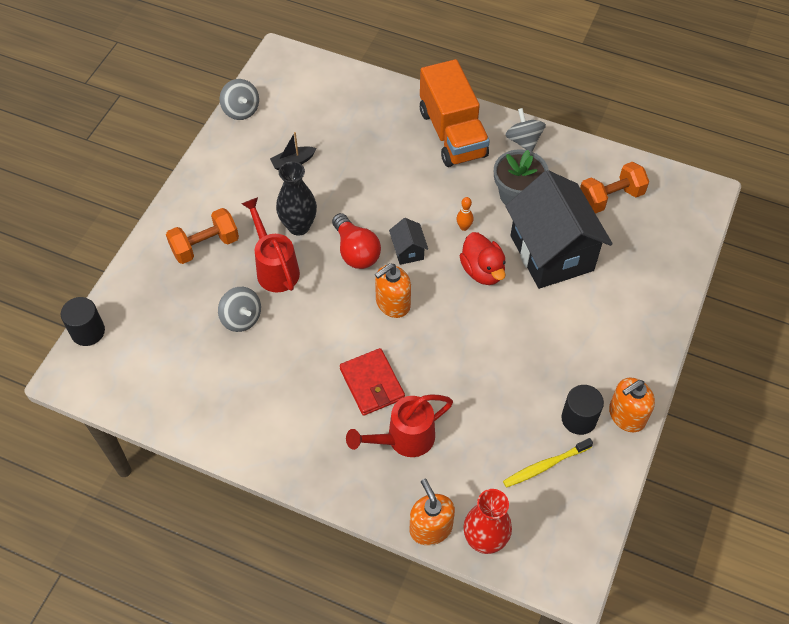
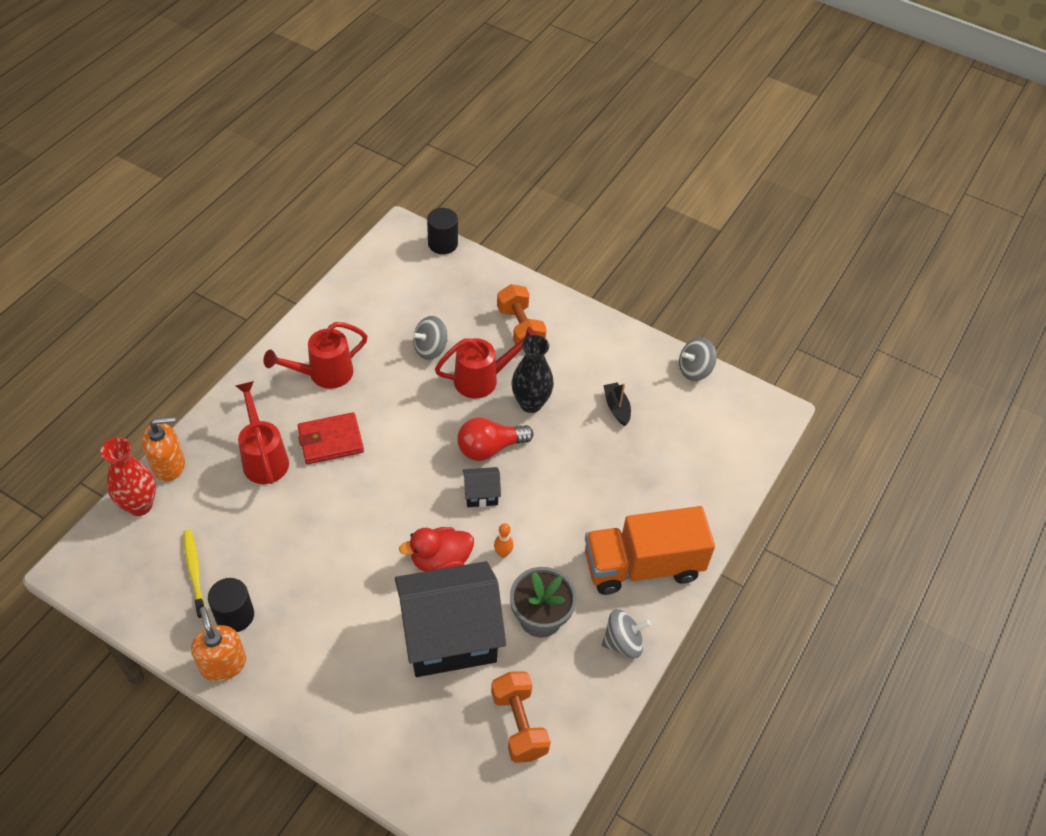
camera: 95 degrees right, 5 degrees down
(288, 409) = (324, 374): none -> red watering can
(392, 303) = (418, 471): orange soap dispenser -> none

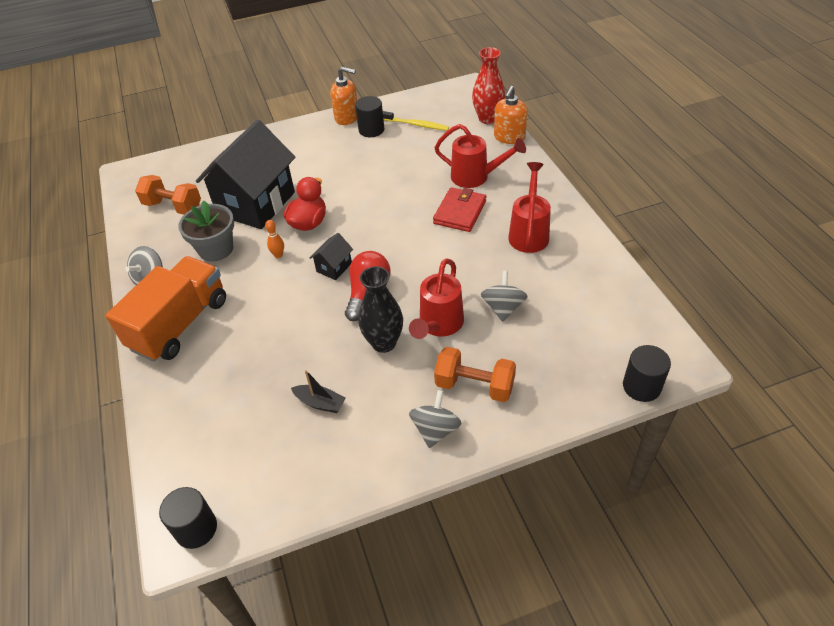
camera: 135 degrees right, 5 degrees down
(694, 370) = (295, 504): grey spinning top -> grey spinning top (435, 430)
(760, 409) = (196, 528): none -> black cylinder

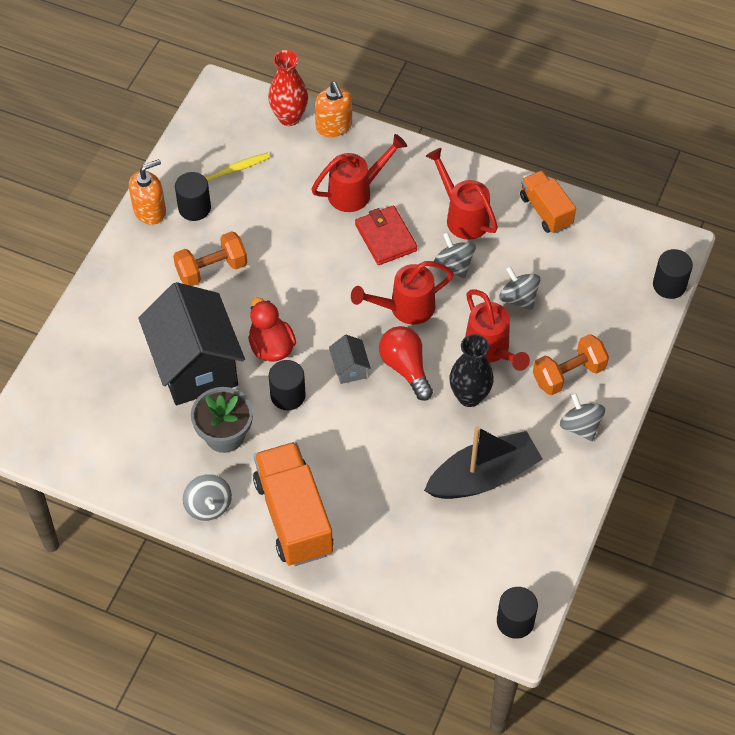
camera: 50 degrees left, 10 degrees up
(173, 206) = (119, 430): orange dumbbell -> orange dumbbell (211, 269)
(278, 255) = (288, 395): orange bowling pin -> black cylinder
(320, 403) = (483, 476): black boat -> black boat, size x2.19
(334, 267) = (349, 368): black house -> grey house
(416, 259) = (405, 308): none -> red watering can
(483, 257) = (454, 265): none -> grey spinning top
(596, 268) = (545, 211): none -> orange truck

